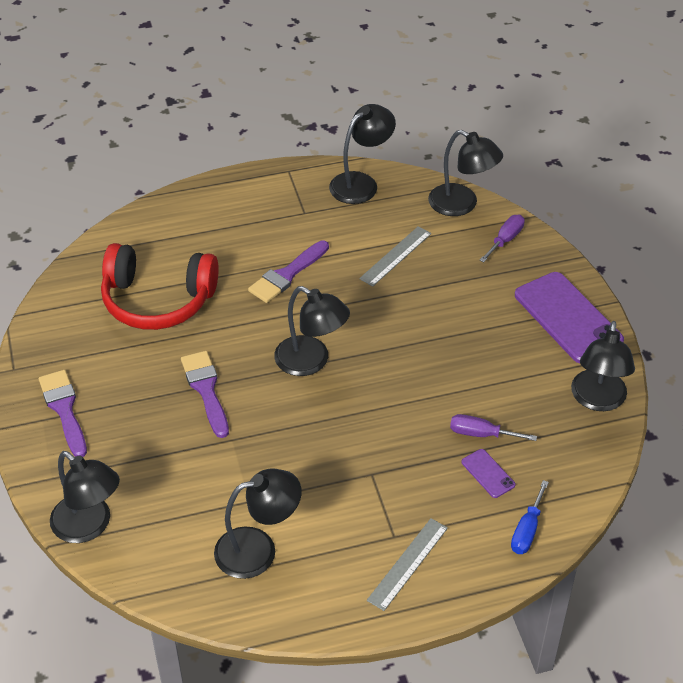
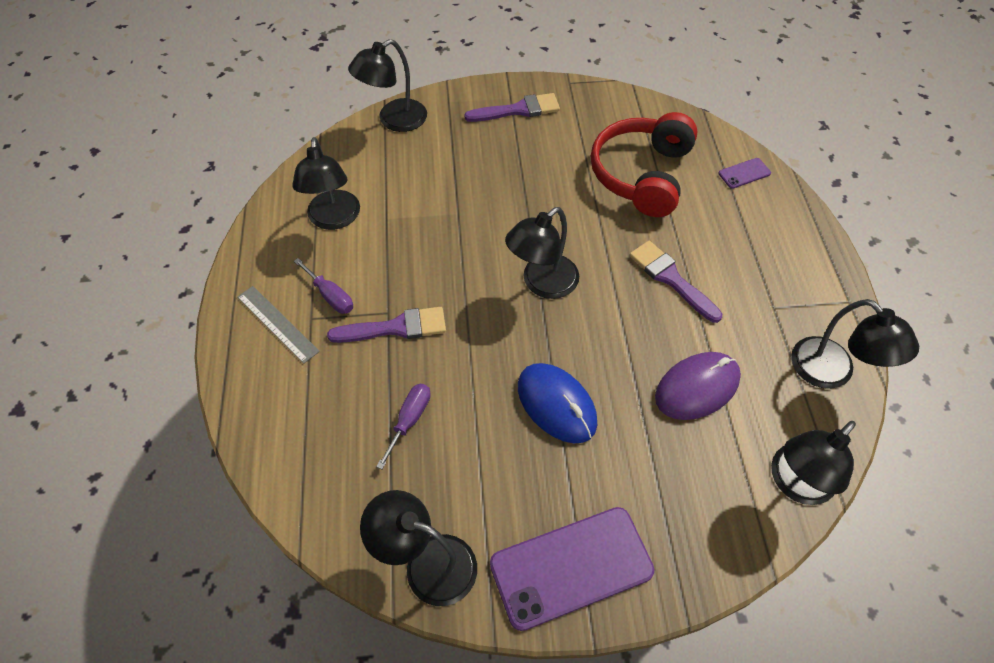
camera: 100 degrees right, 10 degrees up
(206, 390) = (521, 200): purple brush -> purple brush (395, 328)
(396, 256) = (697, 387): grey ruler -> purple mouse
(436, 339) = (556, 404): none -> blue mouse
(488, 473) = (356, 414): purple phone -> purple phone (744, 173)
(505, 240) = (724, 524): purple screwdriver -> purple screwdriver (330, 296)
(527, 530) = (275, 435): blue screwdriver -> none

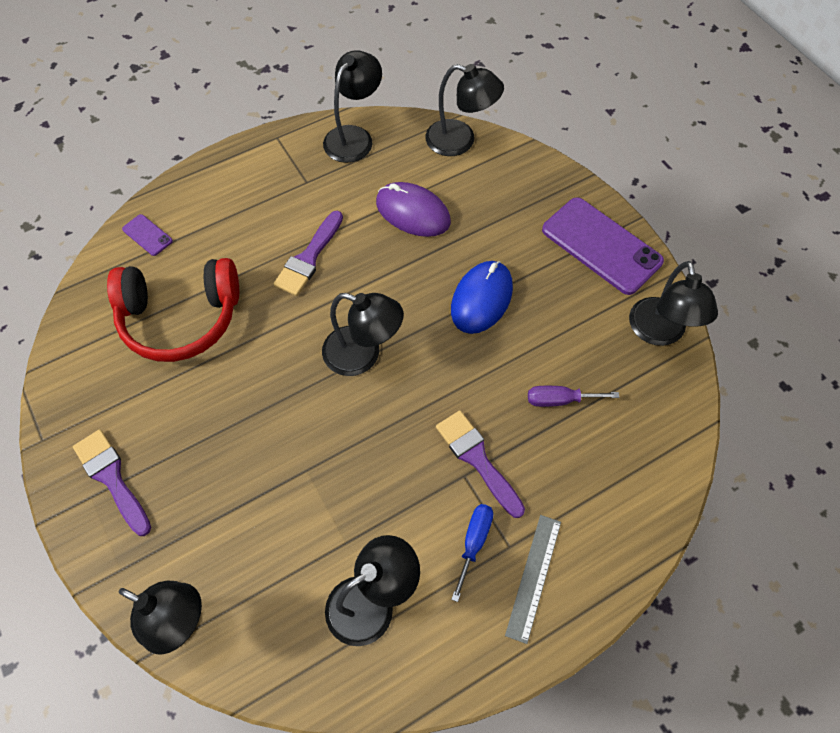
camera: 115 degrees left, 5 degrees up
(330, 296) = (474, 542): purple screwdriver -> blue screwdriver

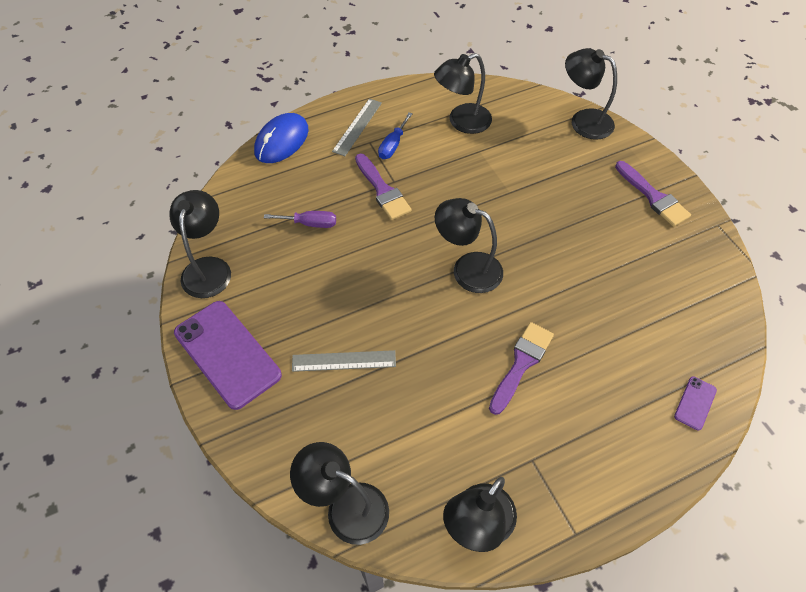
camera: 175 degrees left, 5 degrees down
(147, 235) = (695, 403): purple phone -> purple phone turned 75 degrees clockwise
(181, 318) = (635, 312): red headphones -> none
(413, 212) = (413, 408): purple mouse -> none
(481, 299) = (357, 309): blue mouse -> blue mouse (281, 141)
(485, 247) = (344, 361): none -> grey ruler

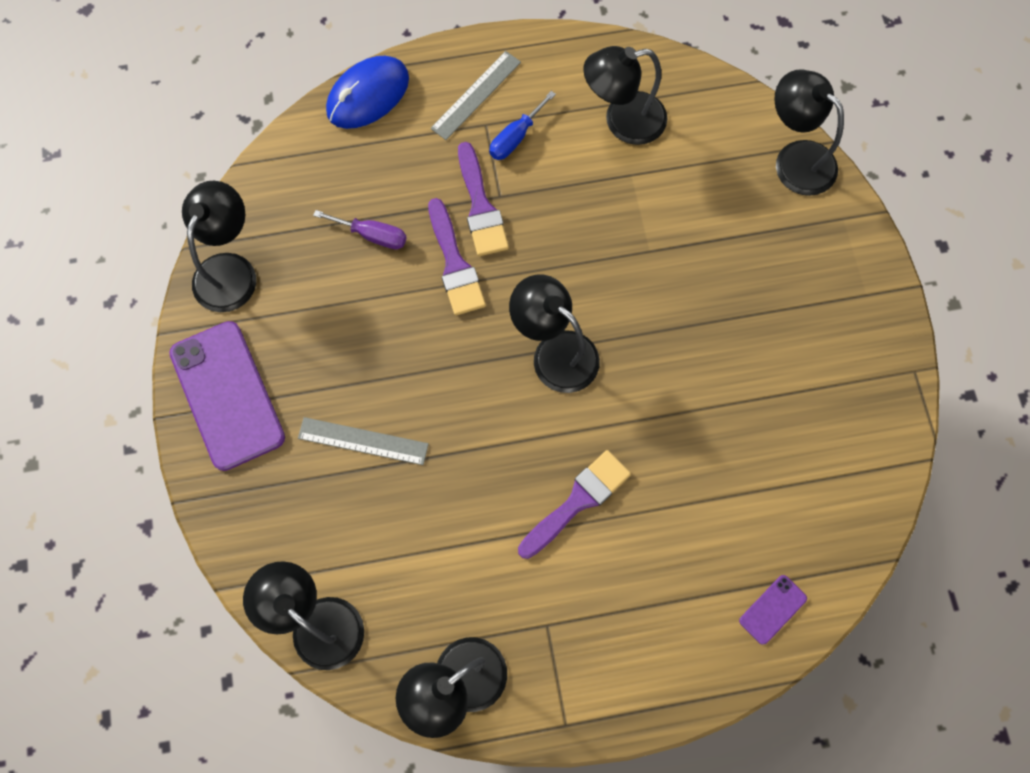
camera: 15 degrees right, 15 degrees up
(653, 197) = (844, 306): purple brush -> purple brush (454, 264)

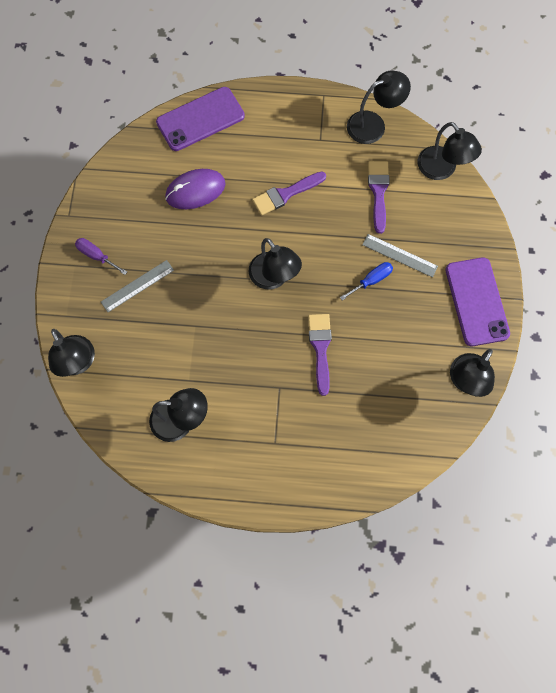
camera: 165 degrees left, 0 degrees up
(368, 95) = (351, 488): blue mouse -> none
(372, 235) = (369, 381): purple screwdriver -> purple screwdriver (96, 256)
(476, 95) = (275, 468): grey ruler -> grey ruler (137, 286)
(480, 207) = (294, 383): purple brush -> purple brush (378, 192)
(515, 137) = (257, 427): blue screwdriver -> blue screwdriver (371, 280)
(730, 468) = (195, 190): none -> purple mouse
(772, 609) = (200, 119): purple phone -> purple phone, size x2.25

